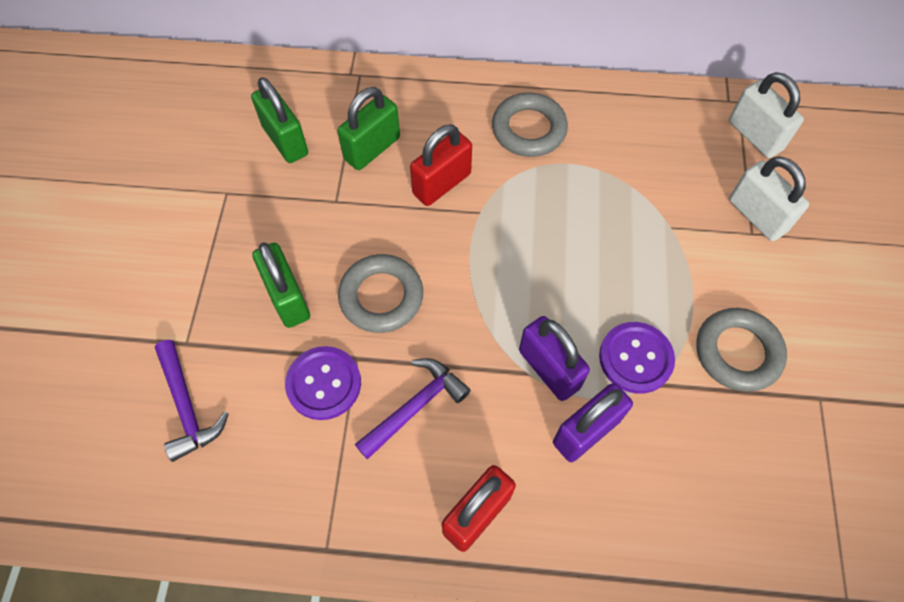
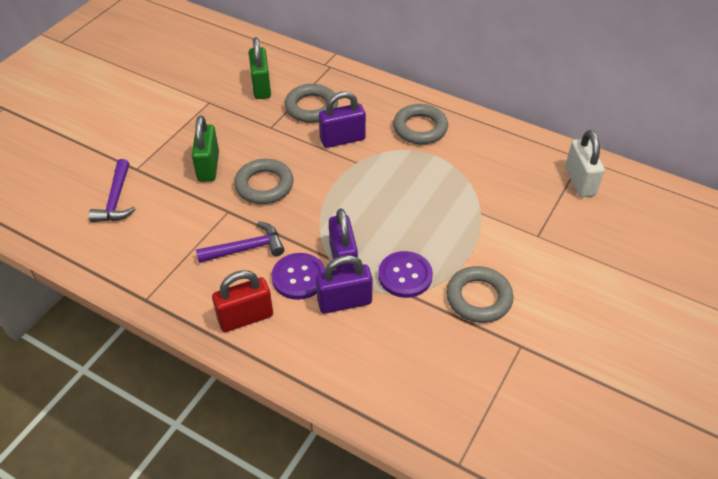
camera: 25 degrees right, 15 degrees down
(324, 383) = (200, 217): purple button -> purple button (299, 277)
(372, 148) = (311, 107): green padlock -> grey ring
(442, 184) = (342, 139): red padlock -> purple padlock
(757, 216) = (548, 227): white padlock -> none

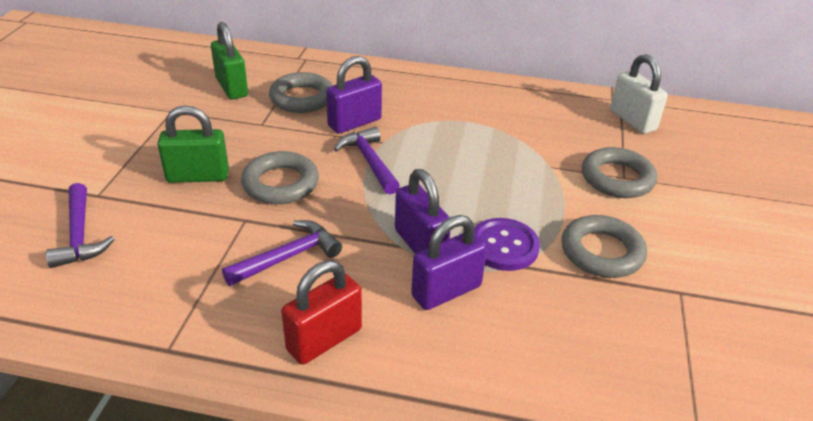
camera: 20 degrees left, 10 degrees down
(208, 166) = (198, 176): green padlock -> green padlock turned 75 degrees counterclockwise
(299, 277) = (373, 275): purple button -> none
(338, 179) = (369, 161): none -> purple hammer
(420, 128) = (437, 99): grey ring -> grey ring (617, 178)

